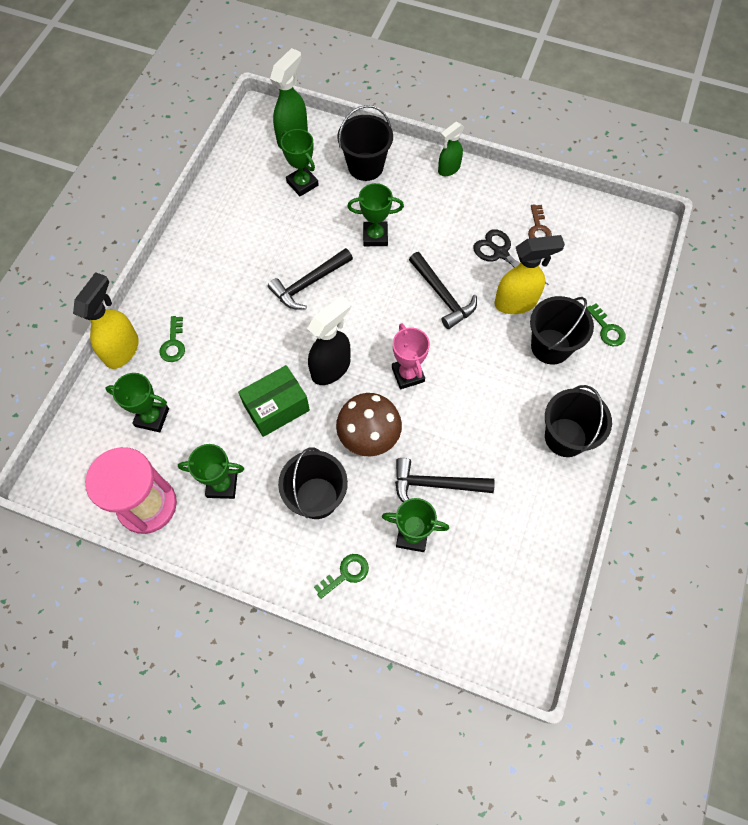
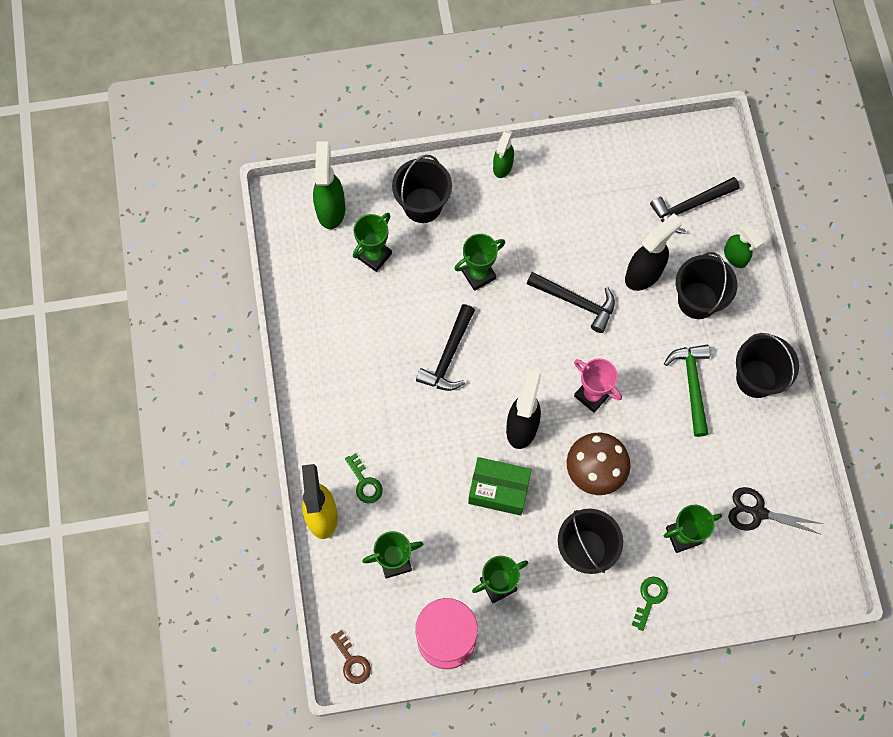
camera: 30 degrees left, 5 degrees up
(276, 408) = (498, 490): green box -> green box turned 75 degrees clockwise
(302, 183) = (374, 255): green trophy -> green trophy turned 75 degrees counterclockwise
(435, 484) = (675, 481): black hammer -> black hammer (690, 206)
(500, 253) = (602, 231): black scissors -> black scissors (758, 512)
(502, 412) = (692, 385): none -> green hammer
(516, 302) = (644, 273): yellow spray bottle -> black spray bottle
(538, 229) = (621, 187): brown key -> brown key (352, 661)
(607, 329) = (735, 257): green key -> green spray bottle

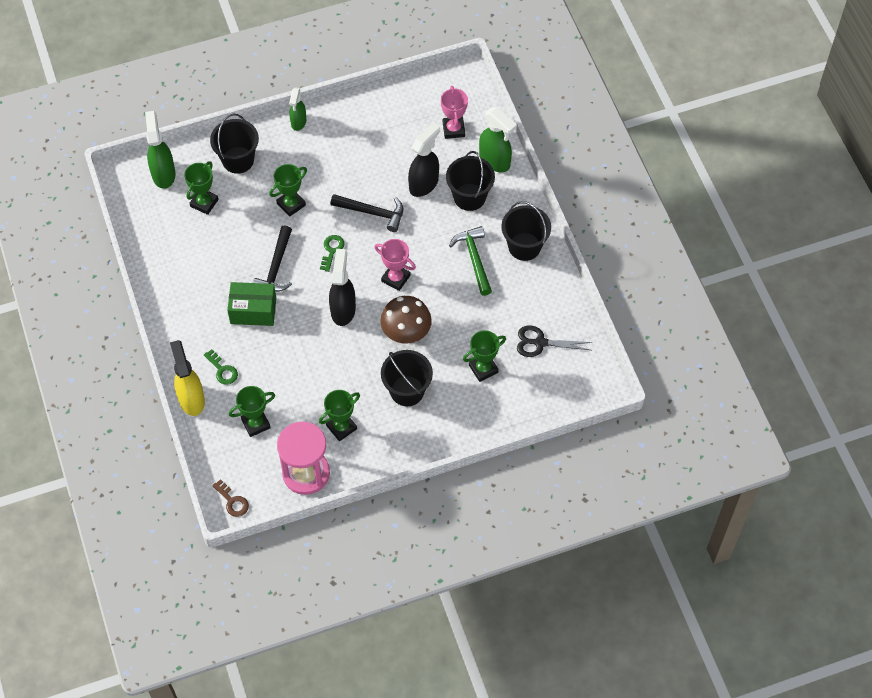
camera: 10 degrees left, 10 degrees down
(498, 490) = (331, 359): green box -> green box (253, 311)
(649, 599) = (463, 418): green key -> green key (332, 250)
(690, 206) = (453, 129): black hammer -> pink trophy
(735, 257) = (495, 161): green spray bottle -> green spray bottle, size x1.55

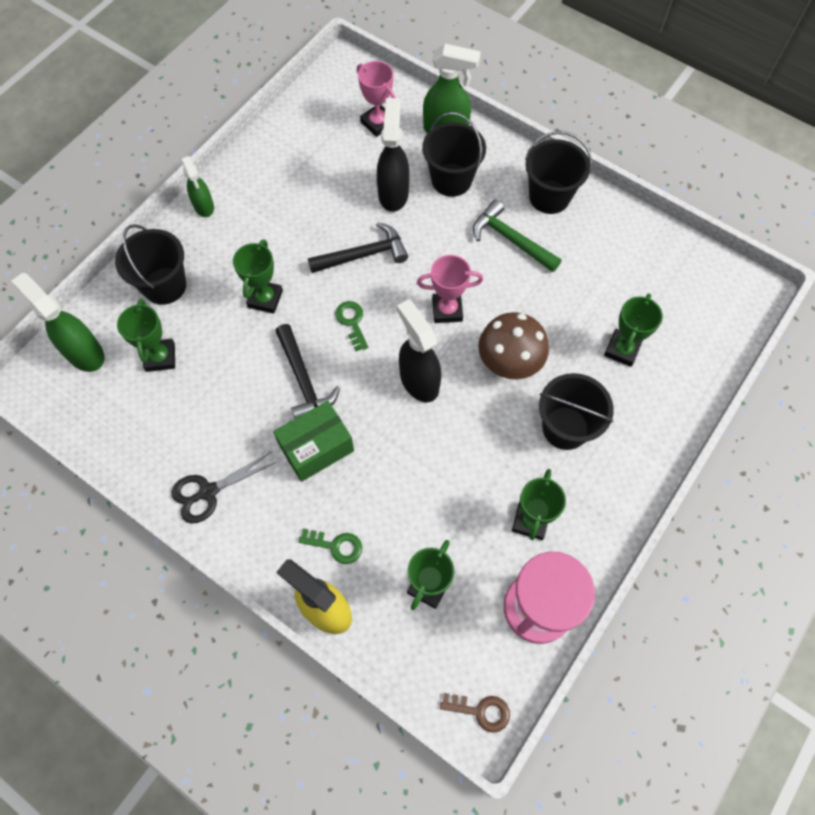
camera: 35 degrees left, 5 degrees up
(540, 343) = (652, 285): black scissors -> black scissors (208, 492)

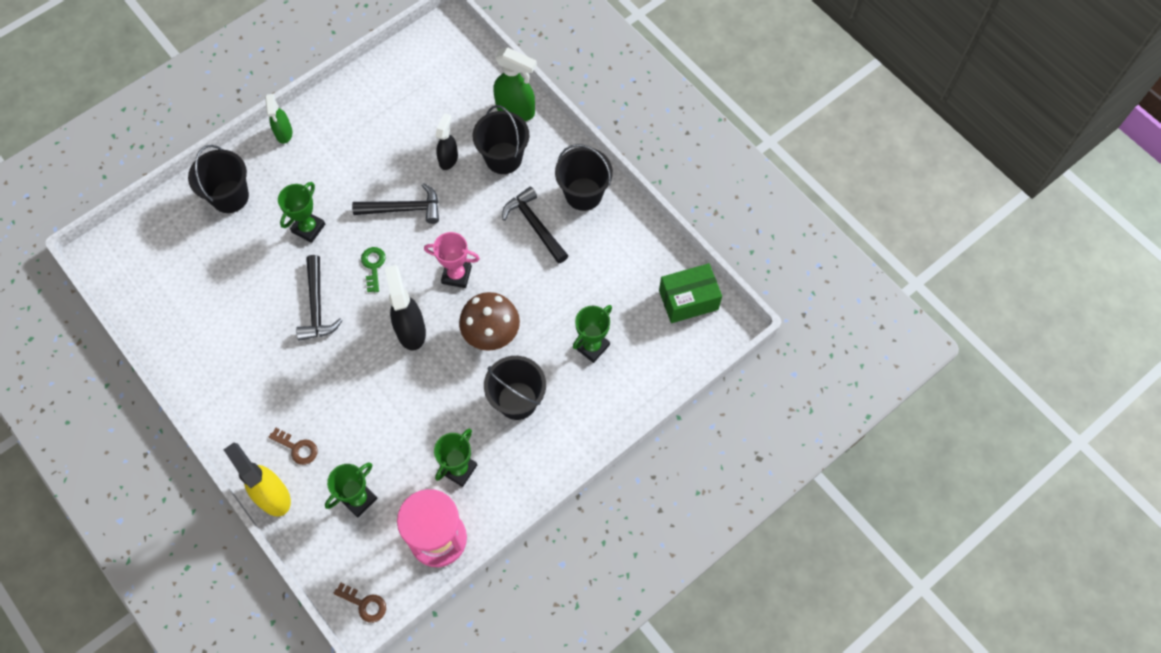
camera: 15 degrees right, 0 degrees up
(84, 353) = (149, 239): green spray bottle -> none
(160, 357) = (208, 258): green trophy -> none
(208, 492) = (211, 379): black scissors -> none
(316, 448) = (308, 365): green box -> green box (688, 300)
(336, 546) = (297, 448): green key -> brown key
(378, 123) = (458, 89): pink trophy -> none
(393, 193) = (448, 159): black spray bottle -> black spray bottle, size x0.64
(511, 240) = (535, 225): green hammer -> black hammer

